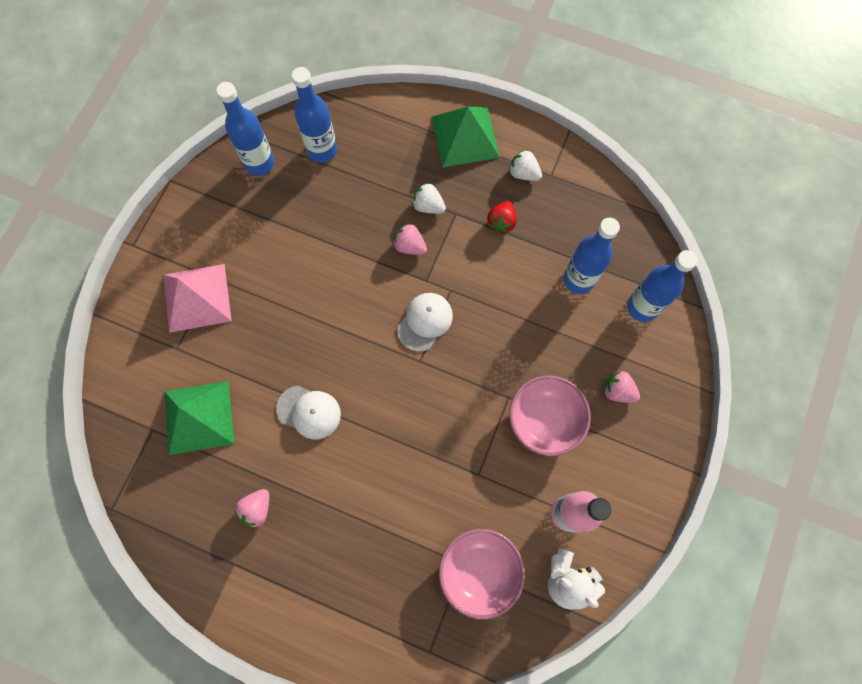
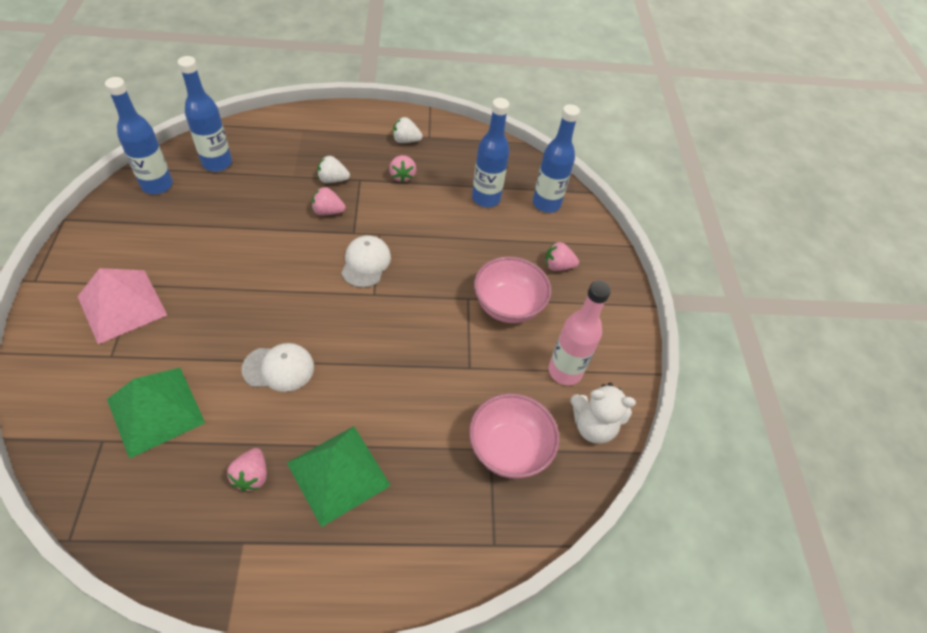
camera: 30 degrees left, 20 degrees down
(465, 137) = (345, 128): green pyramid -> green pyramid (338, 474)
(501, 222) = (402, 176): red strawberry -> pink strawberry

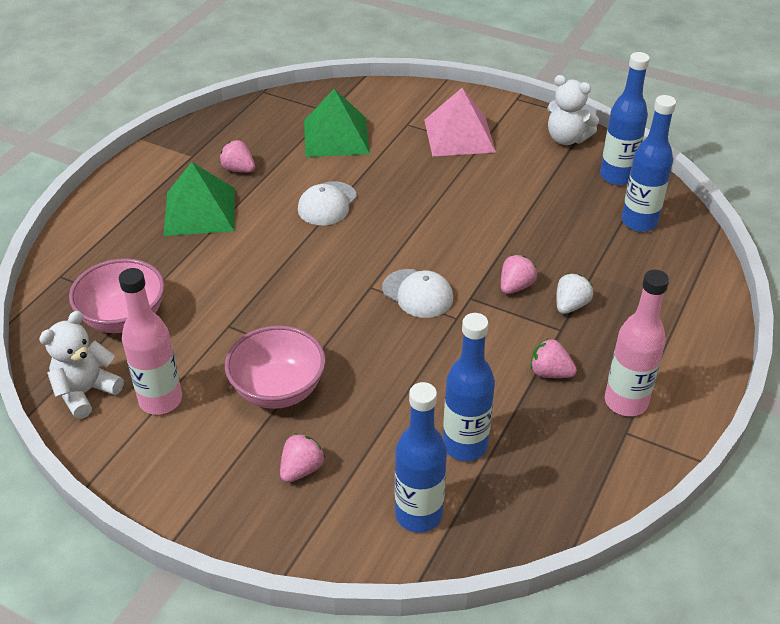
camera: 125 degrees right, 10 degrees down
(105, 227) = (567, 138): none -> white teddy bear
(406, 140) = (625, 402): white strawberry -> pink bottle

